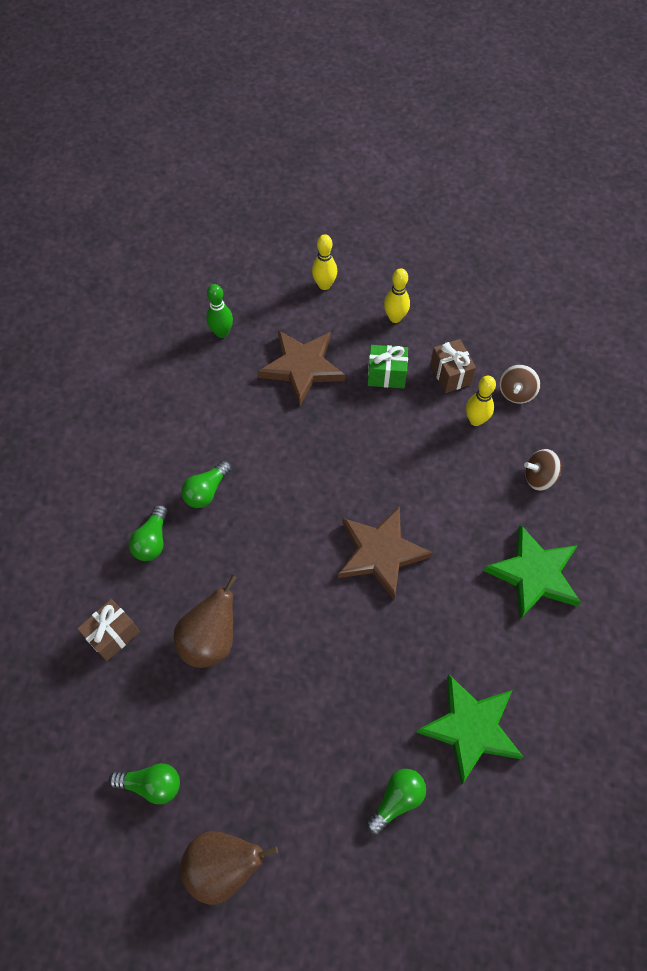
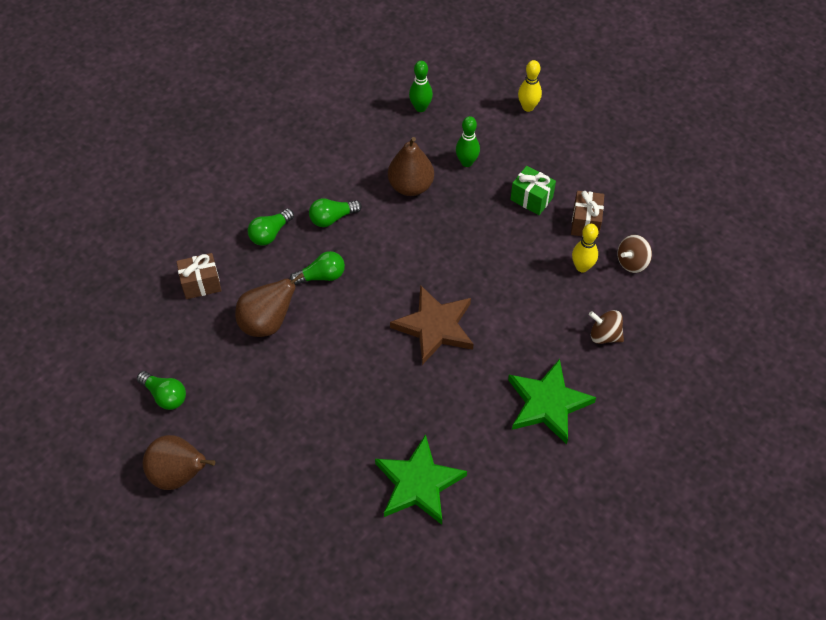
camera: 30 degrees right, 5 degrees down
(264, 418) = (410, 186): none -> brown pear
(302, 367) = (466, 162): brown star -> green bowling pin
(395, 318) = (569, 158): yellow bowling pin -> none
(396, 800) = (329, 500): green light bulb -> green light bulb (321, 276)

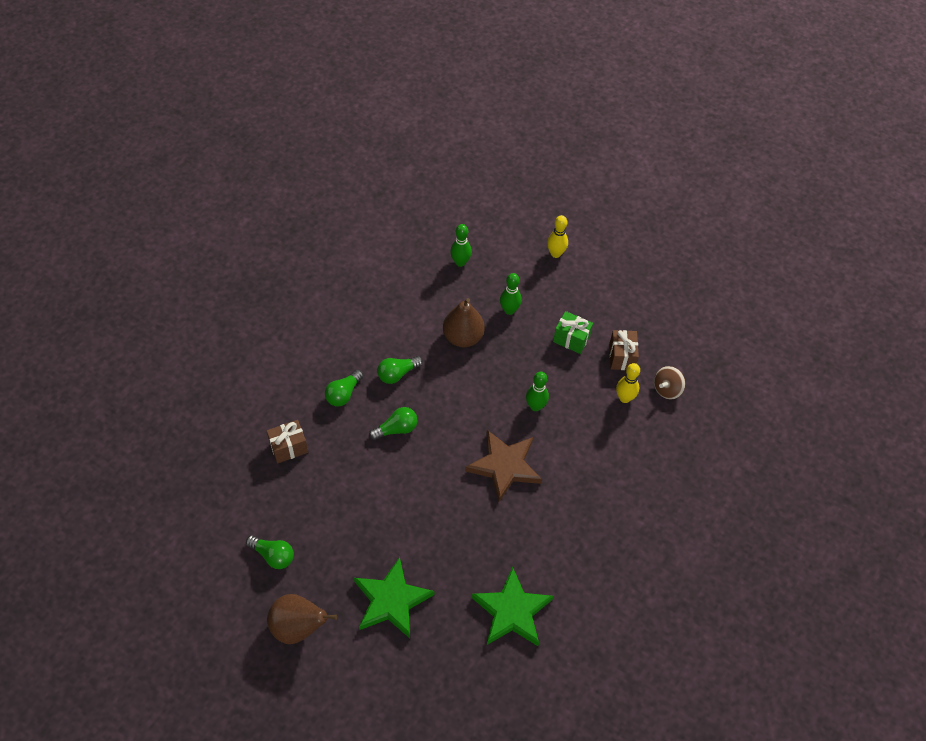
camera: 10 degrees left, 0 degrees up
(267, 322) = (354, 477): brown pear -> none
(480, 266) = (535, 406): none -> green bowling pin
(547, 403) = (613, 526): green star -> green star (391, 600)
(604, 335) = (653, 458): brown spinning top -> none

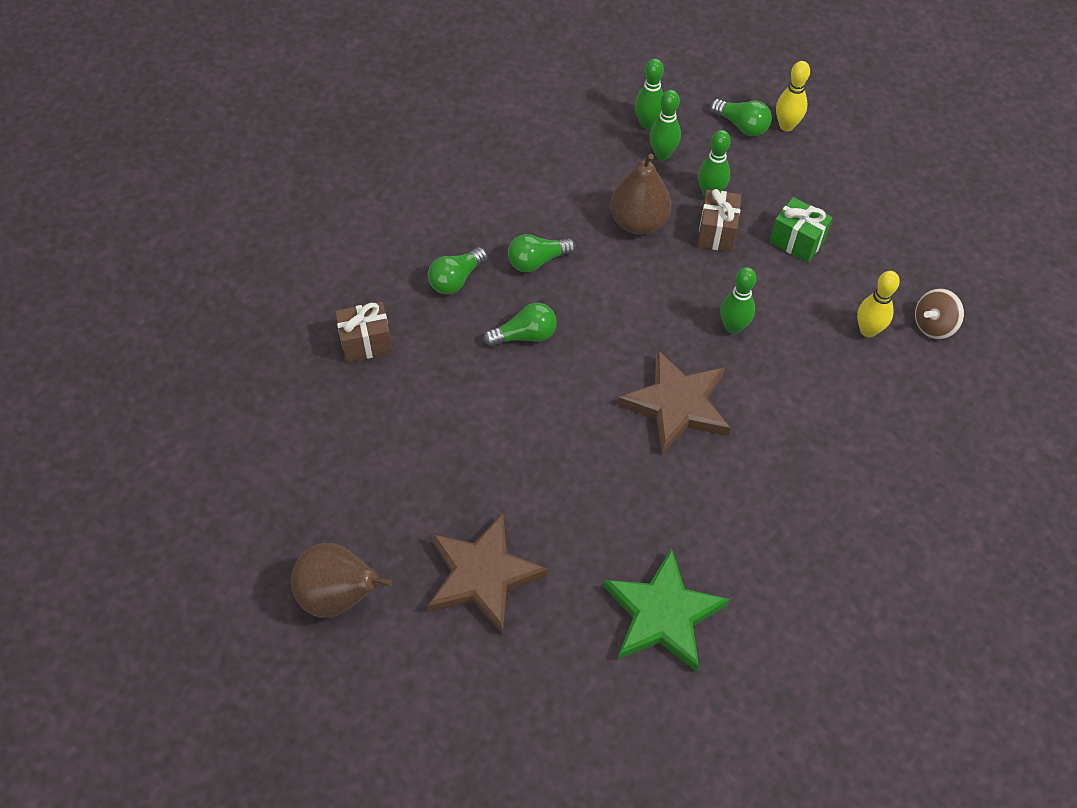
camera: 10 degrees right, 0 degrees up
(273, 555) = (319, 489): green light bulb -> green light bulb (741, 125)
(391, 600) = (483, 575): green star -> brown star
(473, 284) = (662, 154): none -> green bowling pin
(621, 357) = (869, 273): brown gift -> brown gift (716, 232)

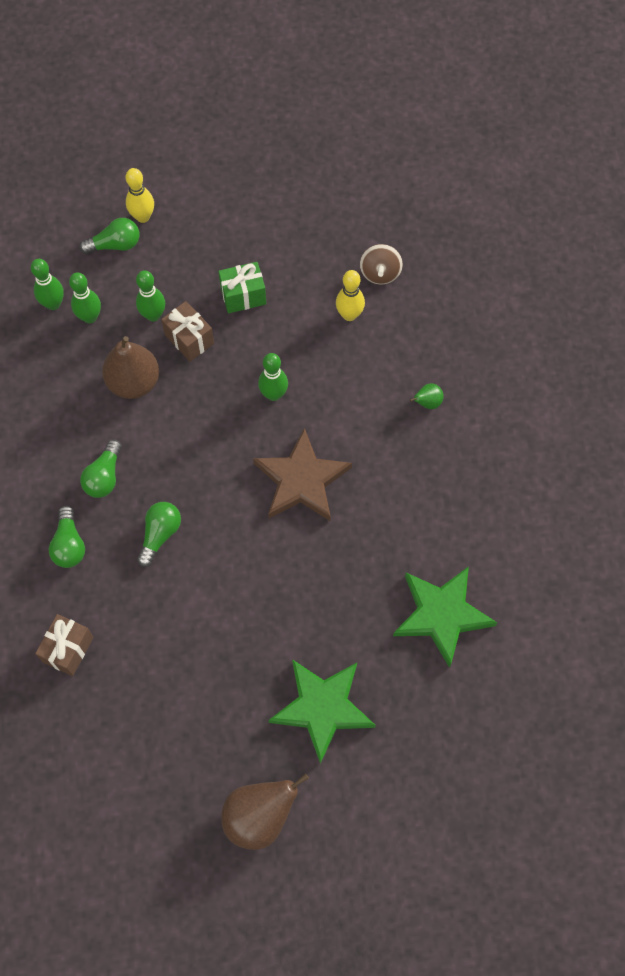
camera: 50 degrees left, 10 degrees up
(483, 575) = (322, 708): brown star -> green star
(854, 452) = (427, 402): none -> green pear

